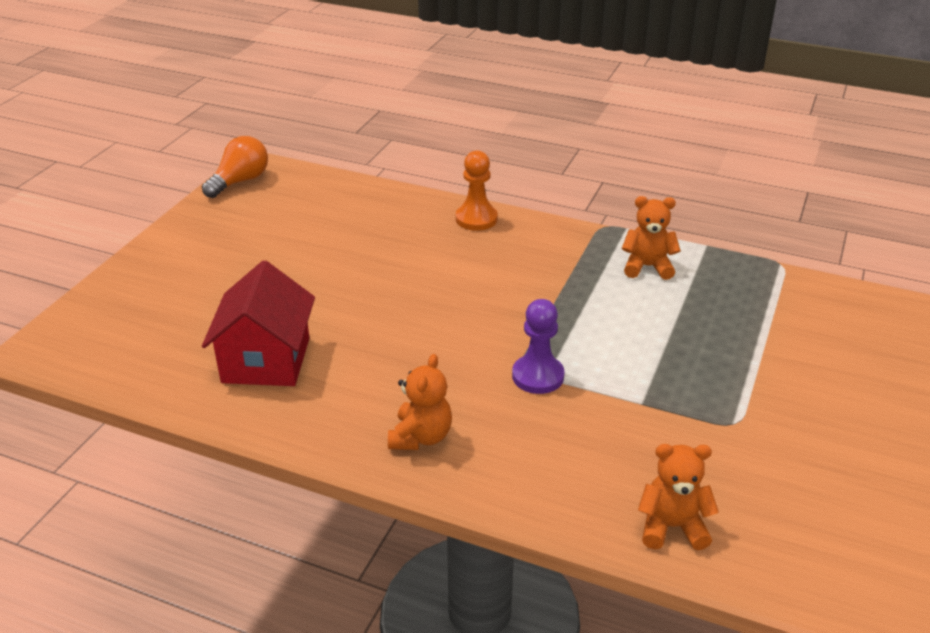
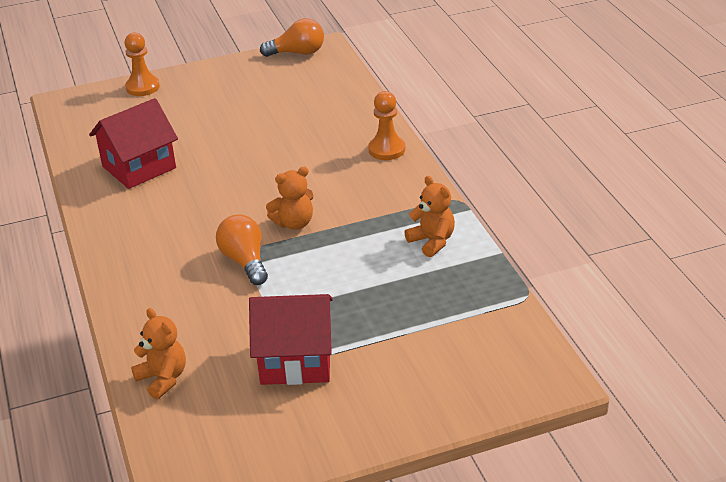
camera: 50 degrees right, 0 degrees up
(121, 286) = (142, 87): none -> orange pawn
(421, 437) = (136, 252): orange teddy bear -> orange teddy bear (294, 223)
(538, 376) = (245, 261): purple pawn -> orange light bulb
(737, 424) = (295, 360): none -> red house

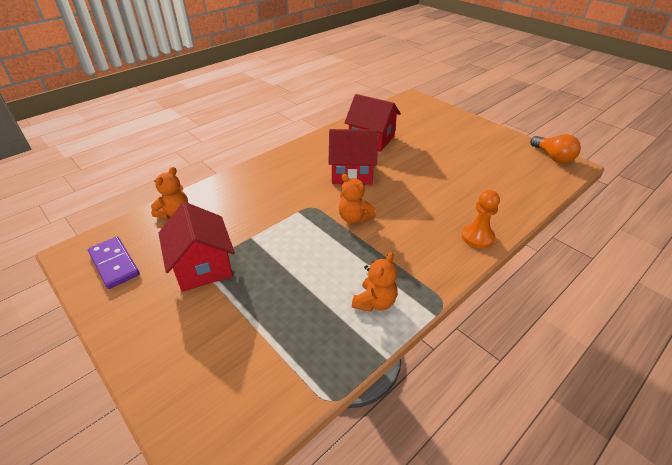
camera: 65 degrees right, 5 degrees up
(142, 87) = (450, 115): orange pawn -> none
(203, 203) = (351, 173): none -> red house
(235, 444) = (114, 264): none -> purple domino
(245, 261) = (301, 209): orange light bulb -> none

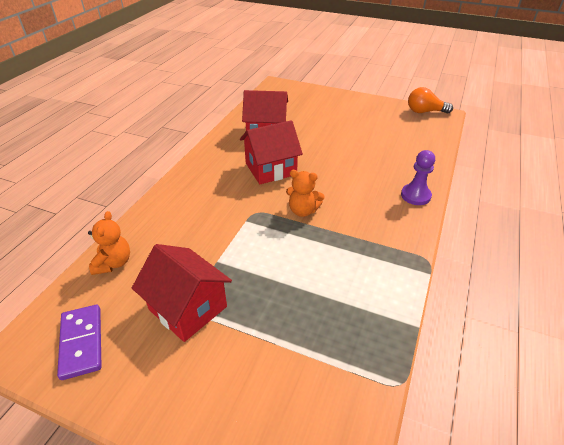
camera: 25 degrees left, 0 degrees up
(114, 264) = (81, 342): purple domino -> purple domino turned 45 degrees clockwise
(375, 302) = (375, 281): orange teddy bear -> none
(477, 237) = (415, 195): orange pawn -> purple pawn
(553, 157) = (425, 112): orange light bulb -> orange light bulb turned 150 degrees clockwise

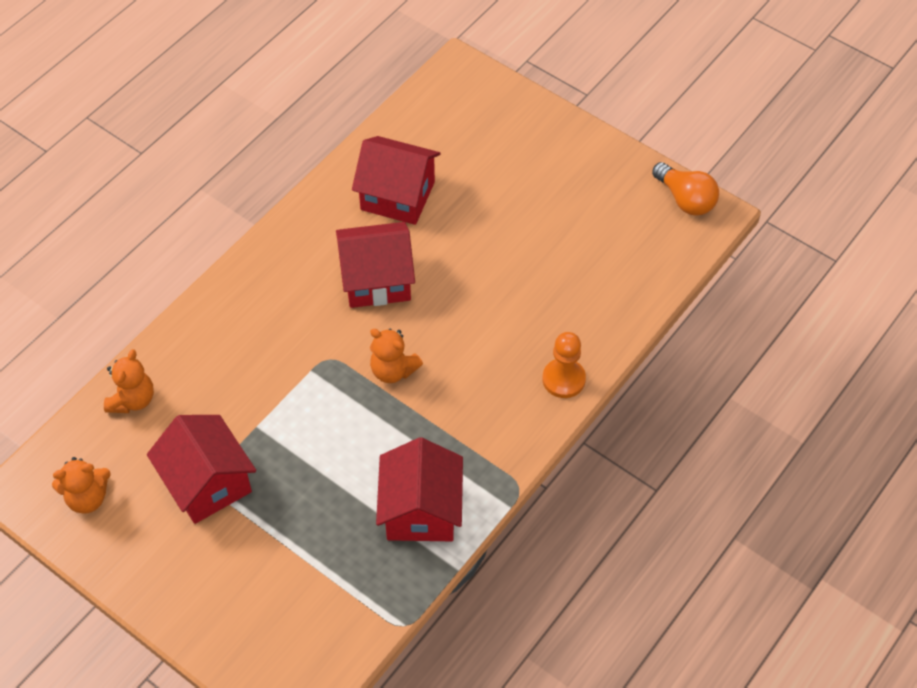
camera: 15 degrees right, 15 degrees up
(81, 342) = (87, 498): purple domino -> orange teddy bear
(366, 290) = (421, 510): none -> red house
(415, 195) = (563, 379): purple pawn -> orange pawn
(425, 112) = (685, 199): orange light bulb -> orange light bulb turned 150 degrees counterclockwise

